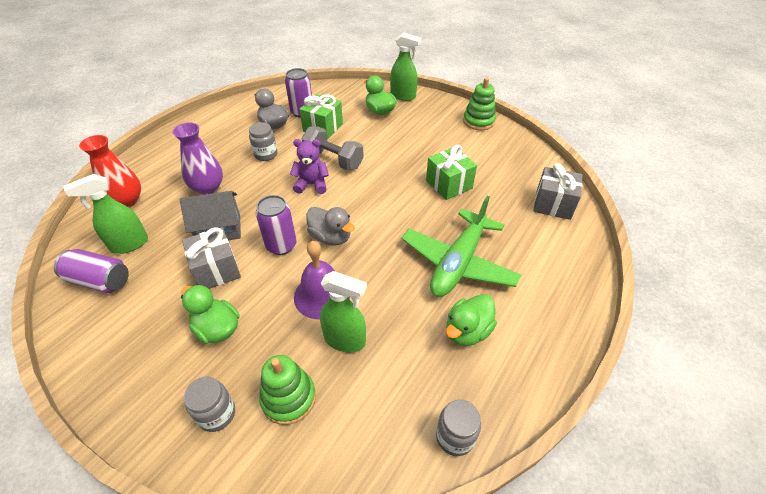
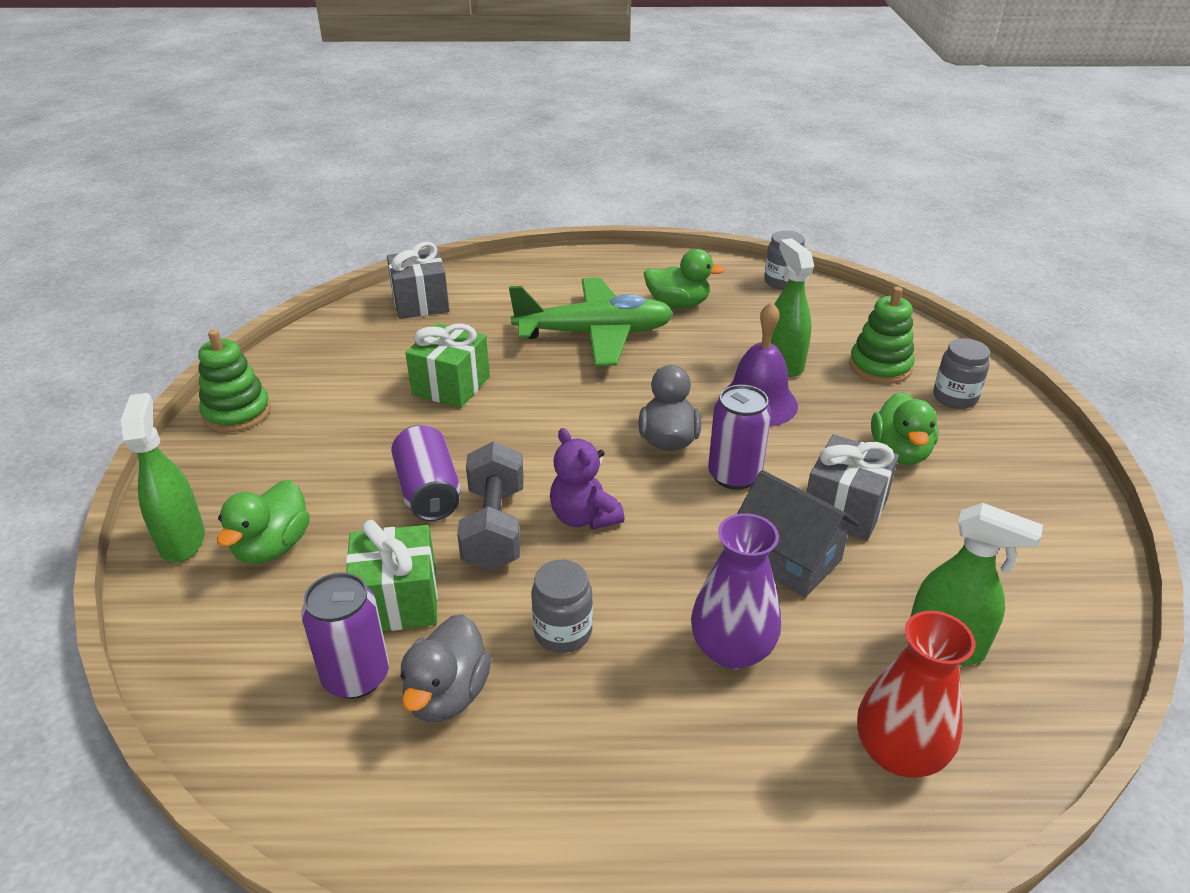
camera: 125 degrees left, 10 degrees down
(100, 281) = (1023, 617): purple can -> purple can (429, 492)

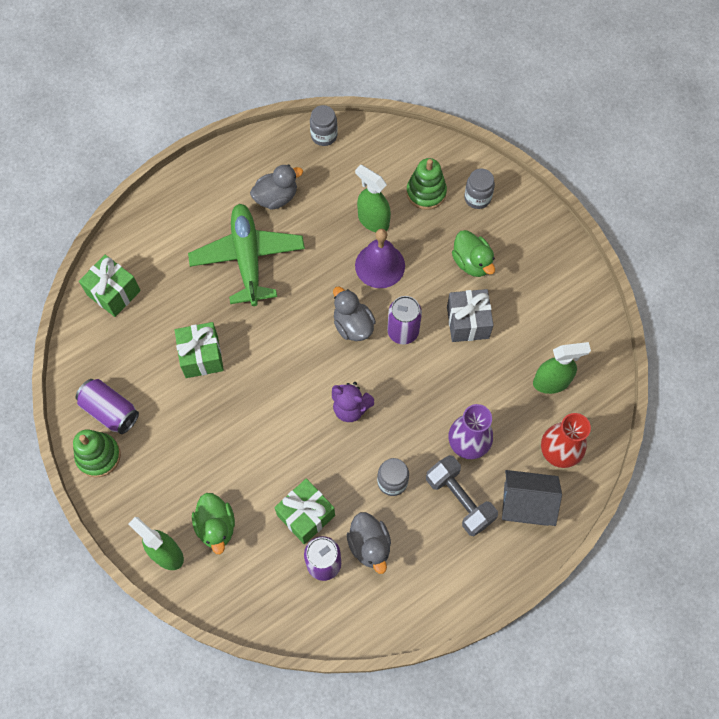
camera: 35 degrees left, 30 degrees up
(420, 303) = (114, 293): grey gift -> green gift
(429, 492) = (260, 441): purple can -> purple can (110, 411)
(494, 527) = (313, 443): grey dumbbell -> grey dumbbell (459, 500)
(594, 334) = (248, 258): green plane -> green plane turned 60 degrees counterclockwise
(678, 304) = (276, 197): green duck -> grey duck
(788, 559) = (461, 373): grey house -> grey house (526, 504)

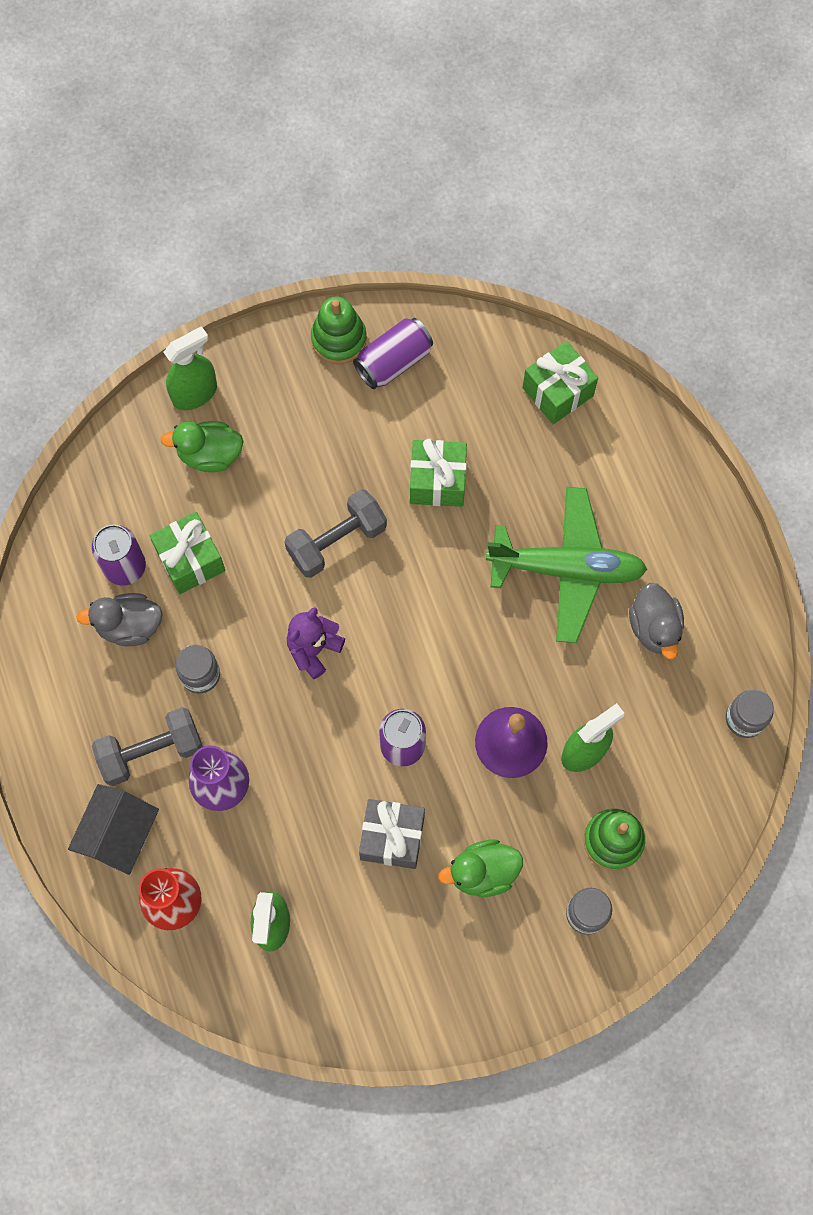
camera: 105 degrees right, 5 degrees up
(264, 413) = (337, 541): none -> grey dumbbell
(353, 325) = (429, 682): grey duck -> none

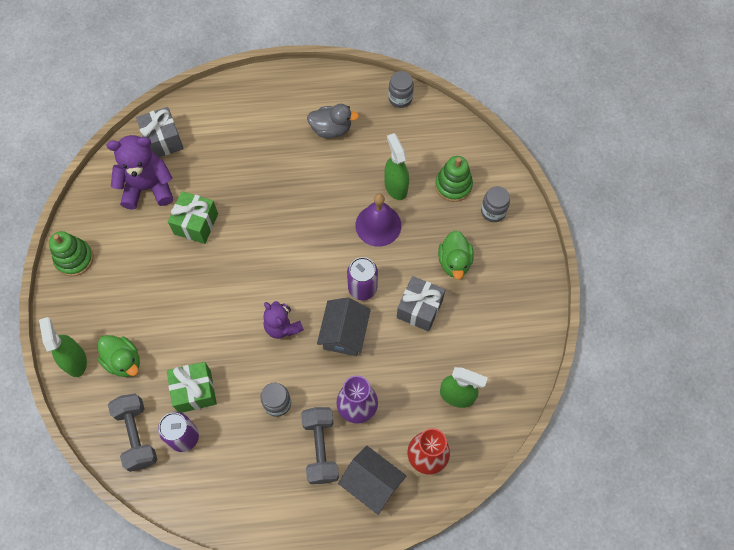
camera: 75 degrees left, 5 degrees down
(129, 626) = (227, 443): grey duck -> none
(209, 454) = (123, 361): green duck -> green duck turned 60 degrees counterclockwise
(325, 738) = (344, 333): none -> grey house
(337, 541) = (214, 294): grey dumbbell -> grey dumbbell (137, 435)
(393, 362) = (104, 229): purple can -> none
(475, 397) = (148, 187): none -> purple teddy bear
(557, 392) = (163, 140): green gift -> grey gift
(566, 569) = (279, 166): green plane -> none

